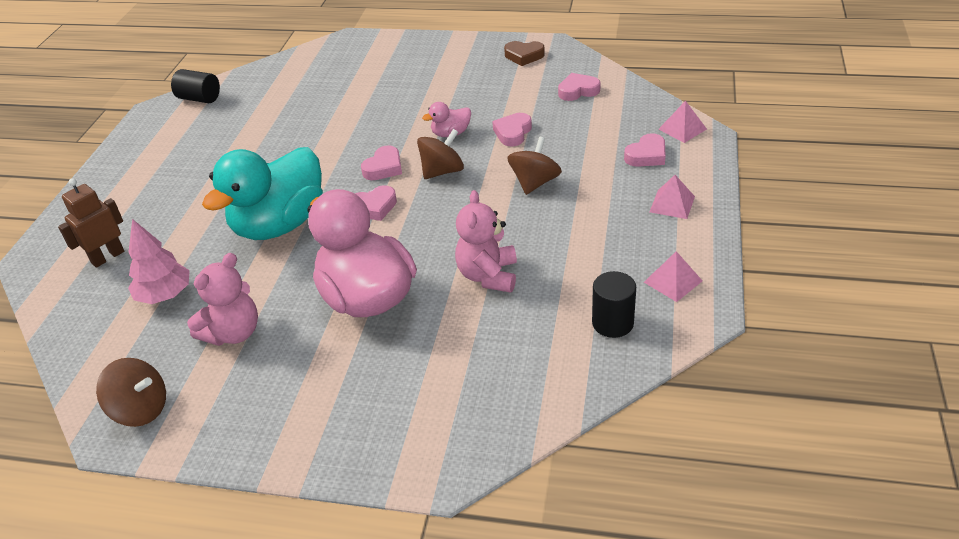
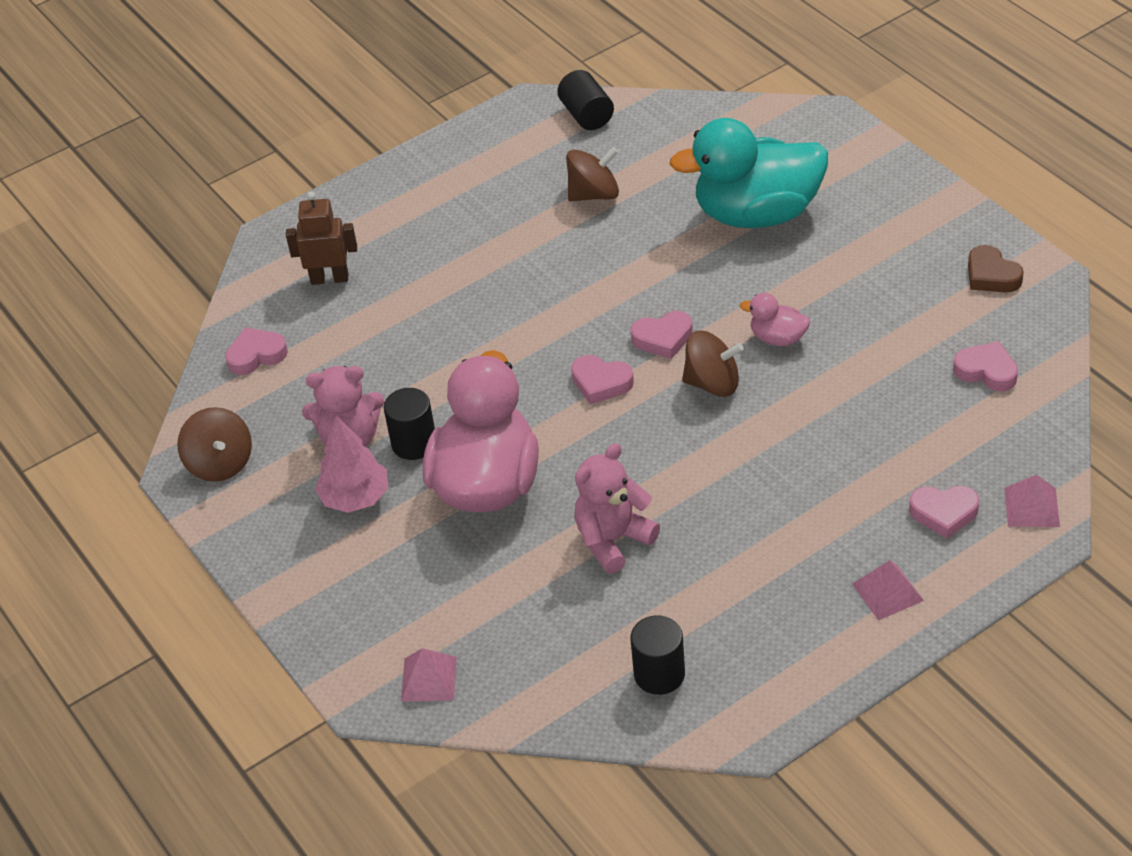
camera: 45 degrees right, 5 degrees up
(165, 295) = (335, 357): pink tree -> pink tree (355, 498)
(280, 224) = (499, 343): turquoise duck -> turquoise duck (757, 214)
(285, 307) = (414, 443): none -> black cylinder
(513, 133) = (842, 382): pink heart -> pink heart (256, 355)
(534, 183) = (784, 464): brown spinning top -> brown spinning top (594, 194)
(673, 281) = (769, 676): pink pyramid -> pink pyramid (428, 679)

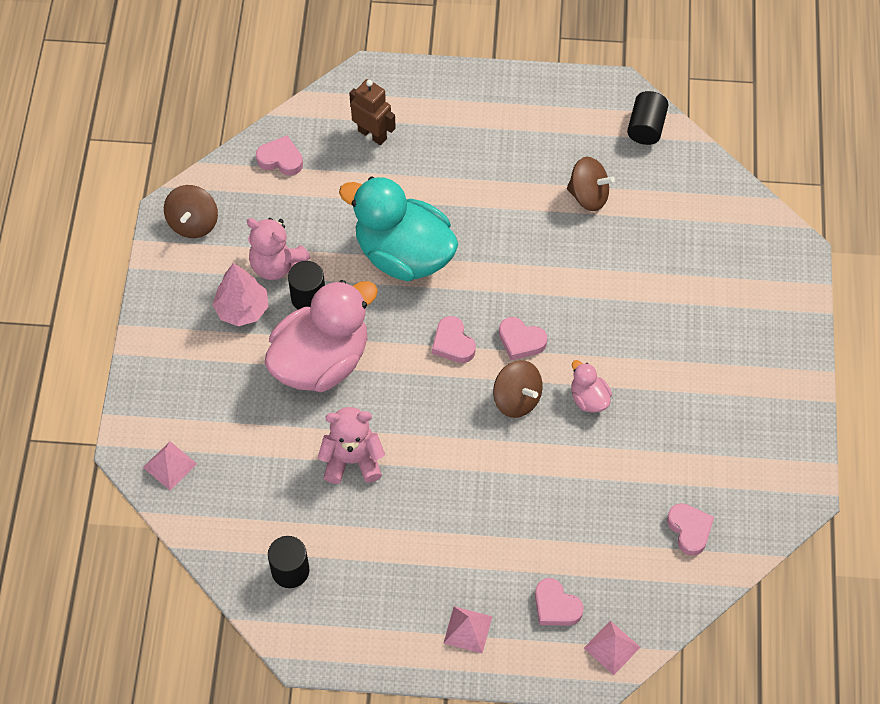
camera: 35 degrees right, 15 degrees up
(757, 214) = (673, 293): turquoise duck -> turquoise duck (403, 254)
(991, 275) = (770, 463): brown heart -> none

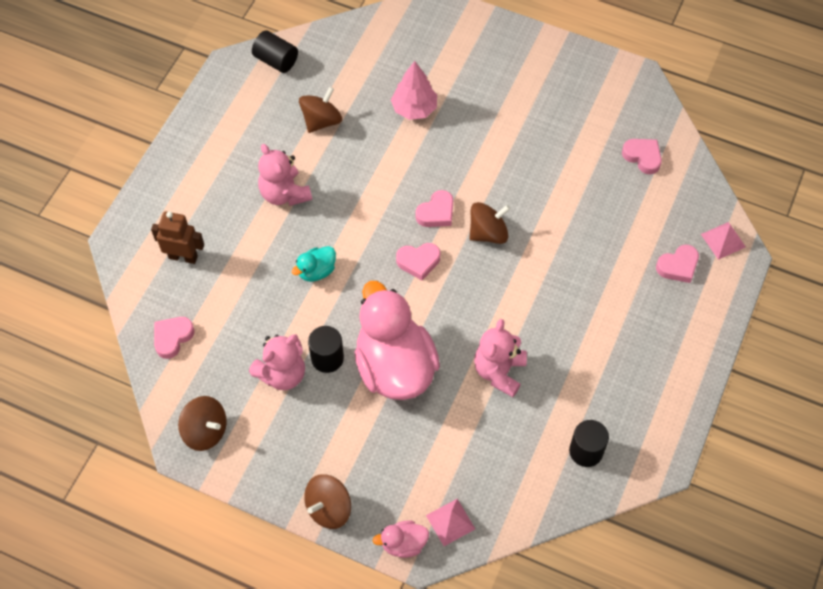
camera: 70 degrees left, 0 degrees up
(149, 354) = (328, 508): none -> brown spinning top
(242, 309) = (316, 415): pink tree -> pink tree (414, 108)
(372, 134) = (183, 257): brown robot -> brown robot turned 45 degrees clockwise
(403, 254) = (316, 271): turquoise duck -> turquoise duck, size x0.43
(468, 629) = (679, 334): pink pyramid -> none
(483, 194) = (284, 193): none -> pink teddy bear
(589, 398) = (507, 183): pink duck -> pink duck (403, 544)
(689, 530) = (642, 157): pink heart -> pink heart turned 45 degrees clockwise

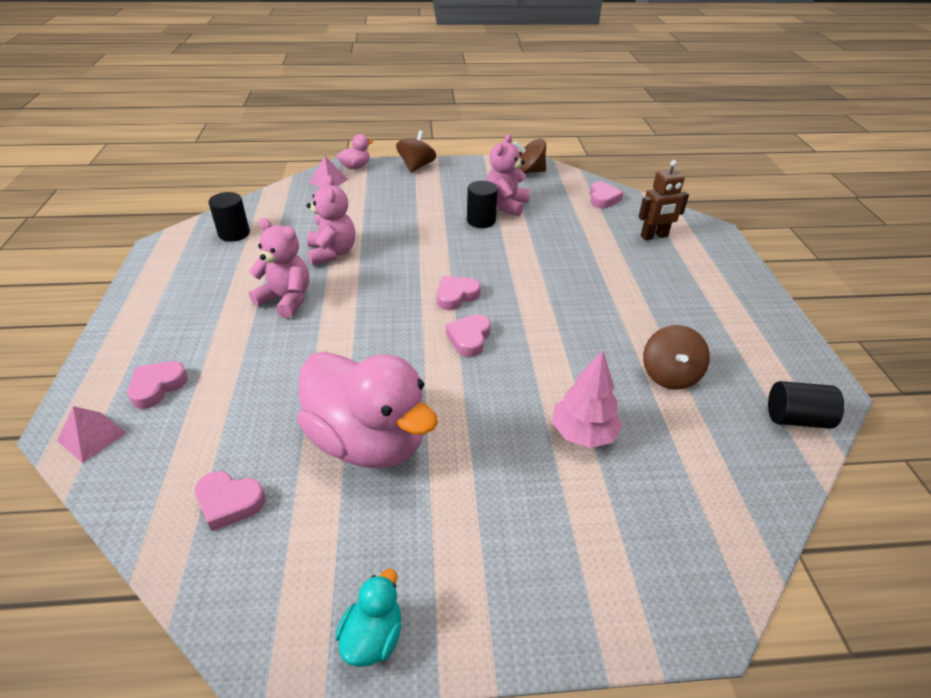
camera: 150 degrees right, 20 degrees down
(284, 193) = (629, 301): pink teddy bear -> pink teddy bear (286, 299)
(316, 271) = (540, 261): turquoise duck -> turquoise duck (373, 636)
(394, 367) = (424, 231): pink duck -> pink duck (368, 441)
(488, 233) = (401, 341): brown spinning top -> none

